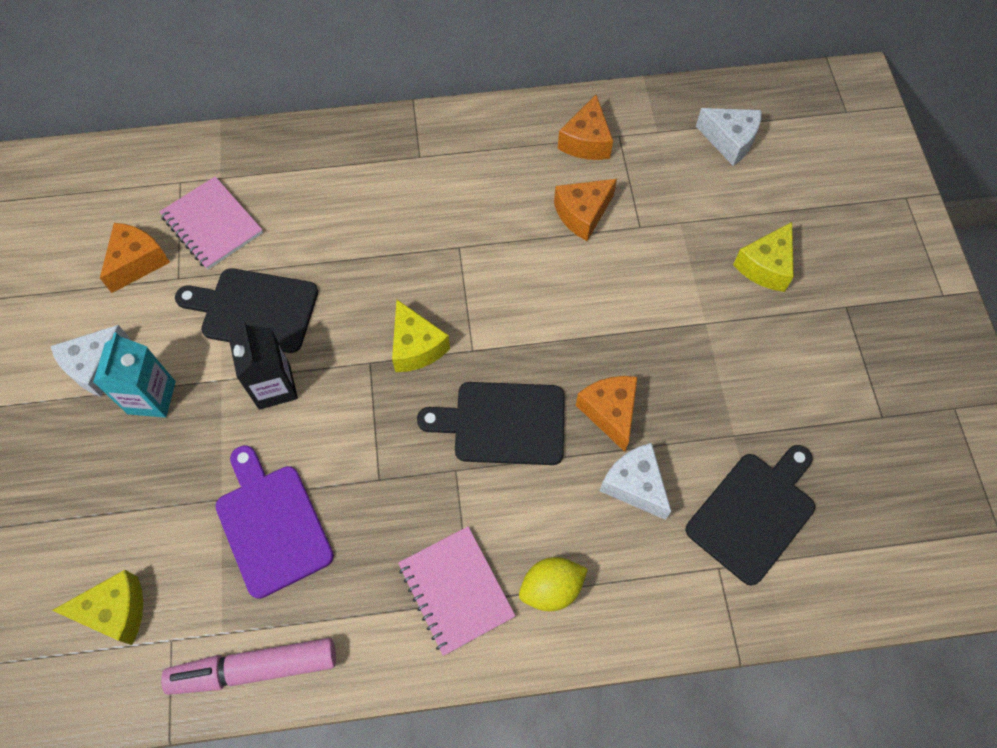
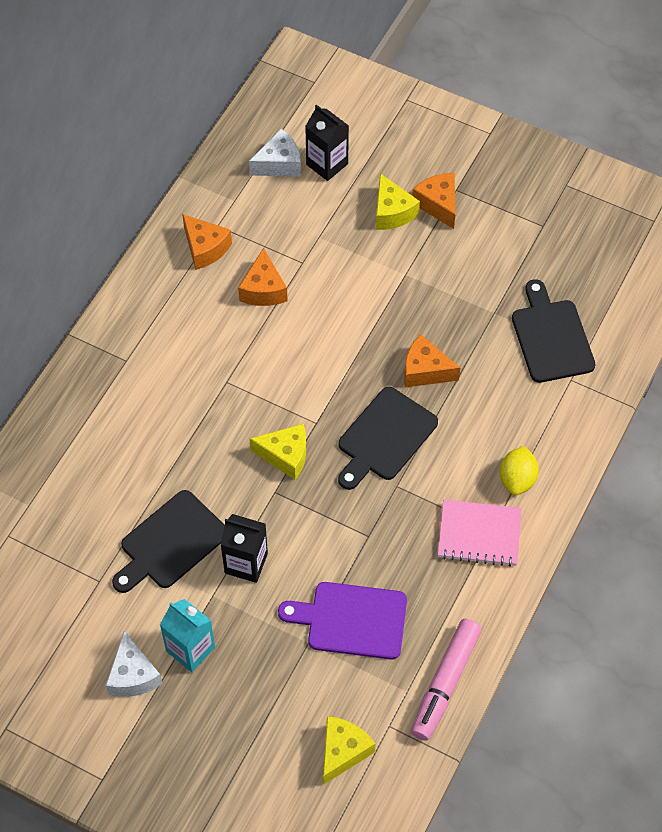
camera: 55 degrees left, 5 degrees down
(137, 262) = (60, 602): orange cheese -> orange cheese (438, 204)
(212, 225) = (69, 533): pink notebook -> none
(635, 485) = (485, 389): white cheese -> none
(766, 178) = (327, 164): none -> black carton

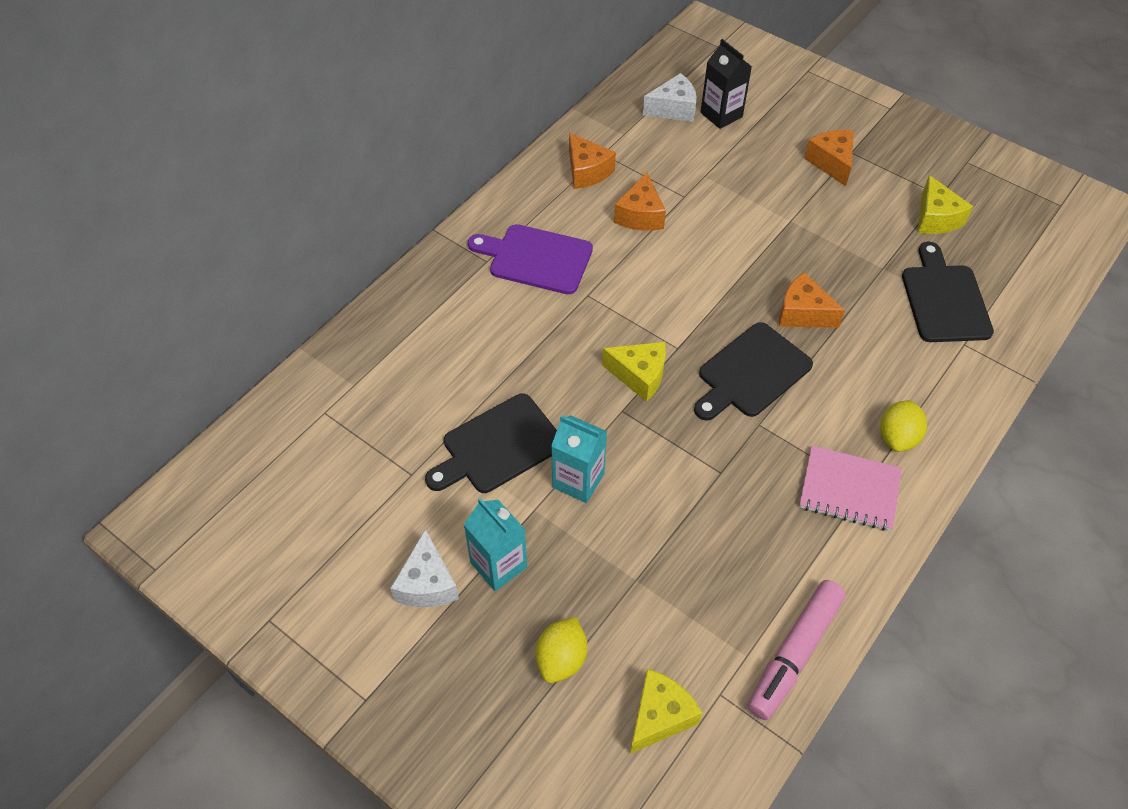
camera: 10 degrees right, 5 degrees down
(246, 563) = (578, 480): black carton -> turquoise carton
(256, 719) = (561, 659): none -> yellow lemon
(351, 620) = (690, 562): purple cutting board -> purple cutting board (536, 258)
(392, 212) = (782, 163): yellow cheese -> yellow cheese (935, 218)

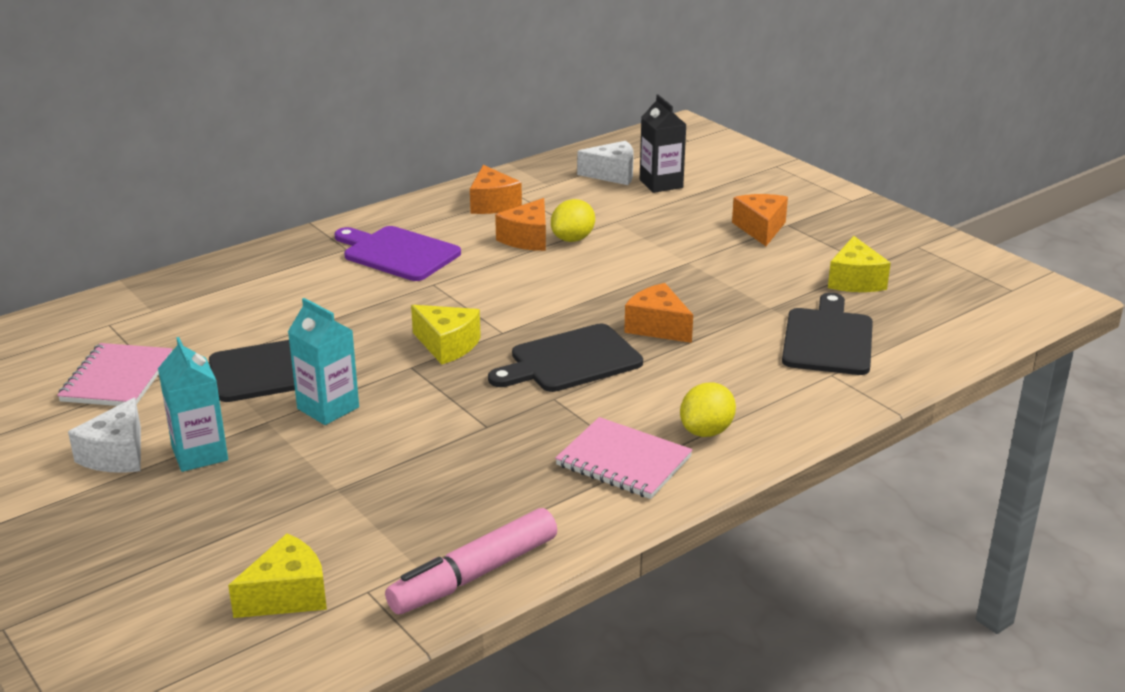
camera: 15 degrees right, 25 degrees down
(373, 484) = (117, 378): none -> pink notebook
(561, 659) = (213, 533): yellow lemon -> yellow lemon (573, 239)

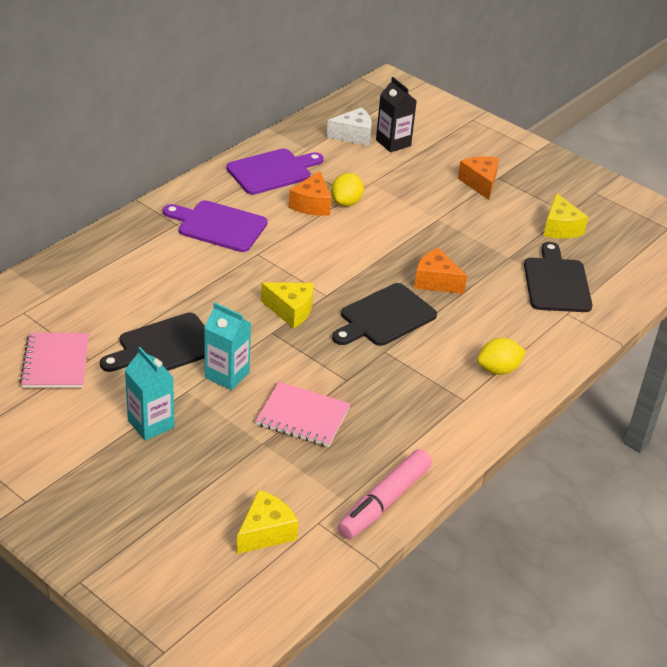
camera: 15 degrees left, 10 degrees up
(117, 455) = (89, 431): white cheese -> none
(492, 204) = (272, 171): orange cheese -> purple cutting board
(623, 461) = (451, 400): pink notebook -> pink notebook (303, 417)
(706, 431) = (498, 369): yellow lemon -> yellow lemon turned 45 degrees clockwise

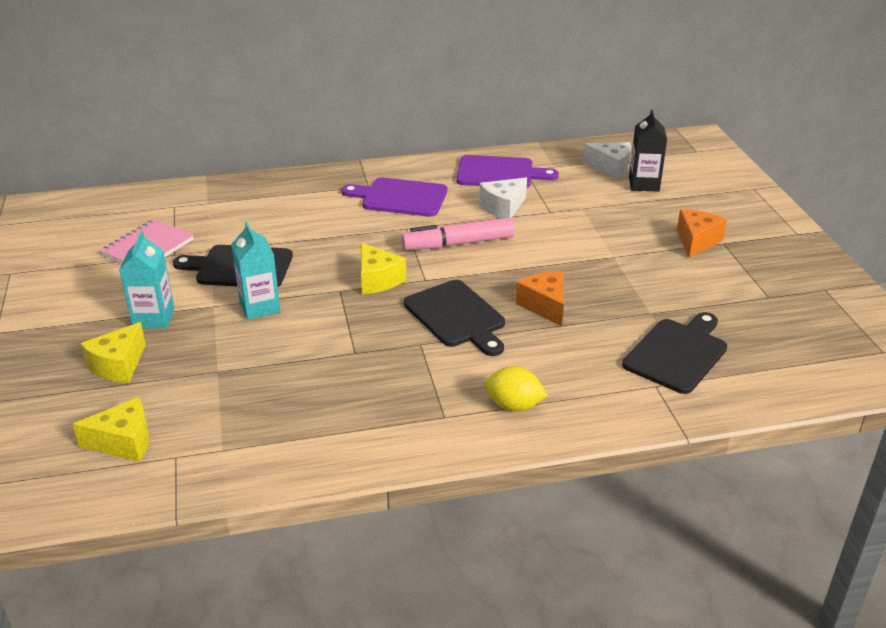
camera: 40 degrees right, 5 degrees down
(218, 226) = (400, 197): purple cutting board -> purple cutting board turned 45 degrees counterclockwise
(303, 417) = (277, 365): pink notebook -> none
(312, 204) = (503, 207): orange cheese -> white cheese
(346, 202) = (537, 215): yellow lemon -> none
(384, 502) = (253, 469): pink marker -> pink marker (458, 244)
(385, 317) = (457, 316): black cutting board -> black cutting board turned 120 degrees counterclockwise
(560, 228) = (742, 307): yellow cheese -> yellow cheese (118, 365)

